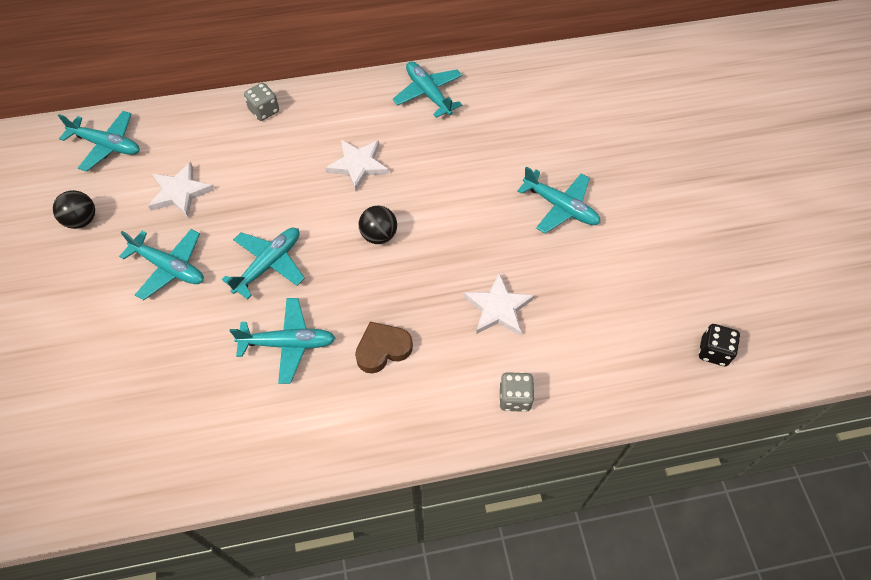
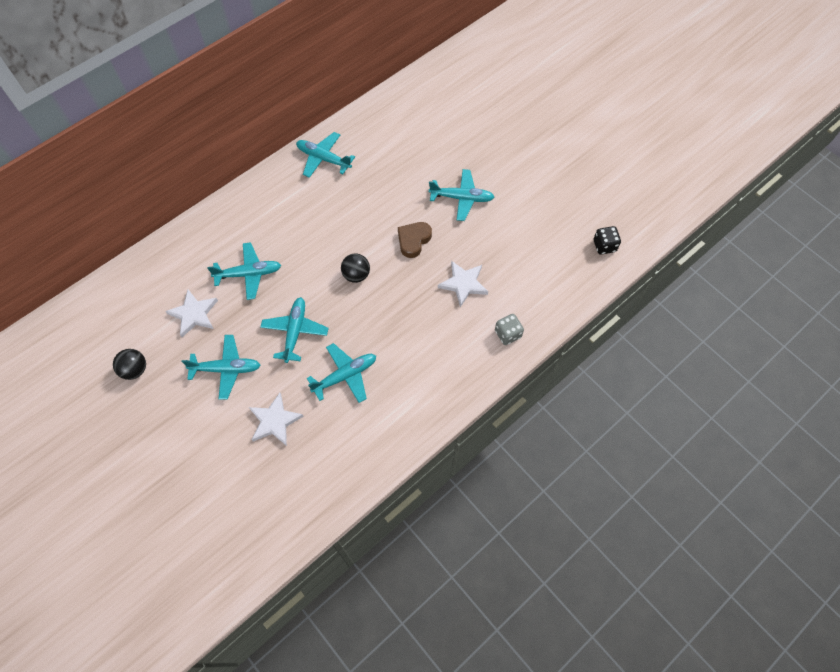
camera: 30 degrees left, 5 degrees up
(107, 145) = (110, 307): turquoise plane -> turquoise plane (249, 274)
(264, 111) = (212, 225): grey dice -> none
(358, 165) = (309, 233): white star -> white star (274, 421)
(382, 349) = (408, 347): brown heart -> brown heart (413, 240)

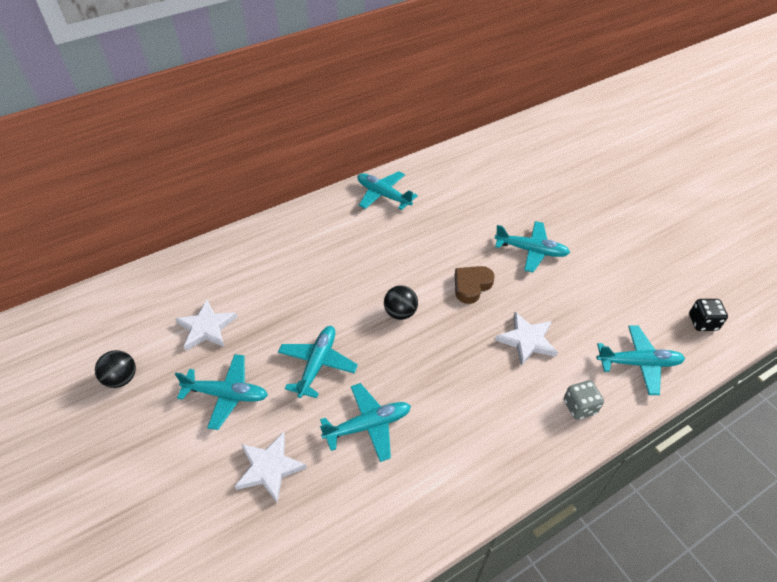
camera: 10 degrees right, 15 degrees down
(249, 274) = (279, 294): turquoise plane -> turquoise plane (639, 363)

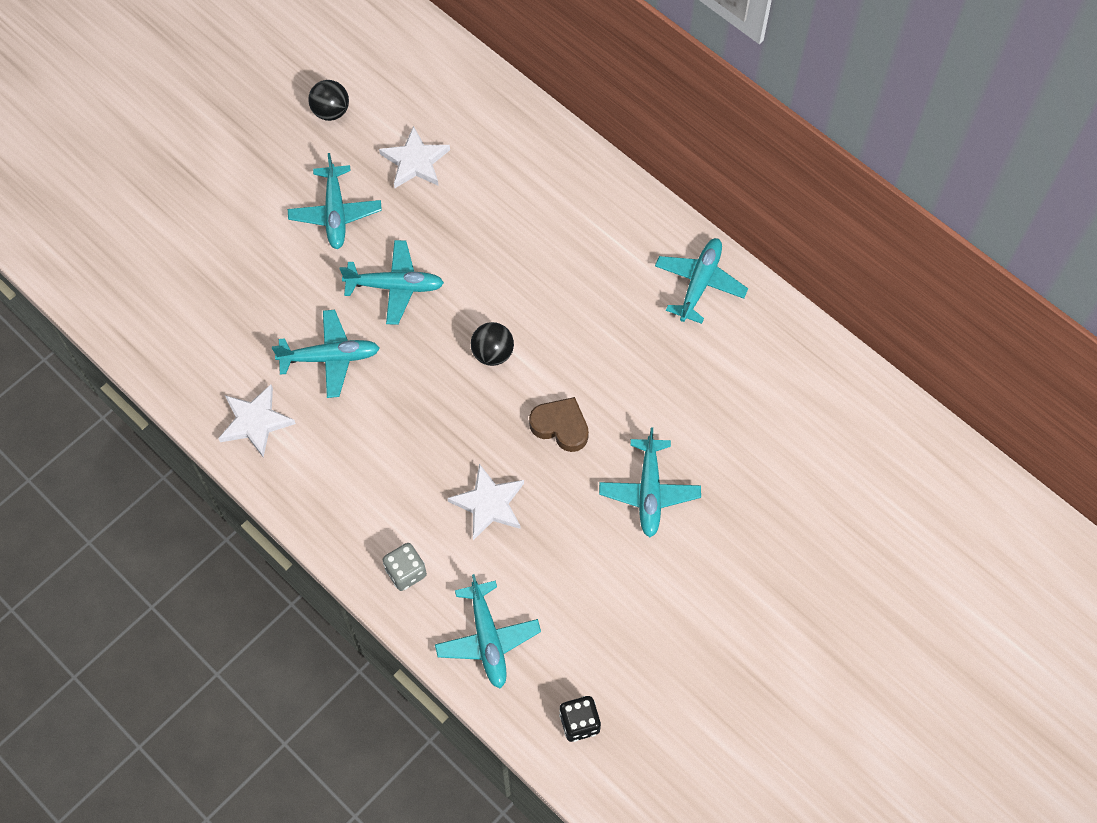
camera: 75 degrees right, 15 degrees up
(269, 468) = (263, 281): white star -> white star (255, 422)
(368, 425) = (330, 358): turquoise plane -> turquoise plane turned 60 degrees counterclockwise

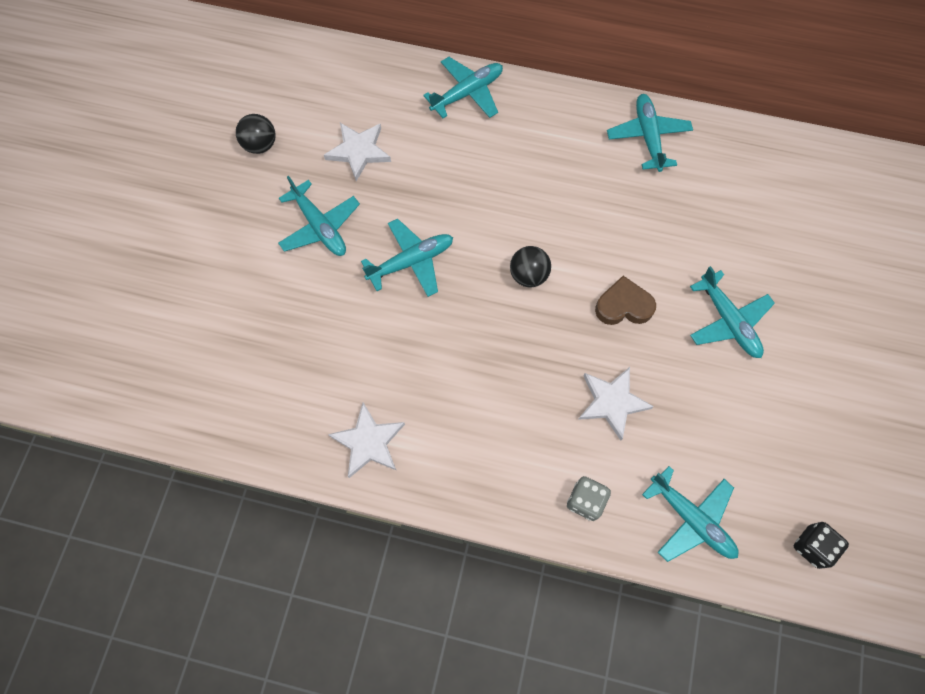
camera: 30 degrees left, 5 degrees up
(330, 358) = (397, 350): turquoise plane -> turquoise plane (467, 93)

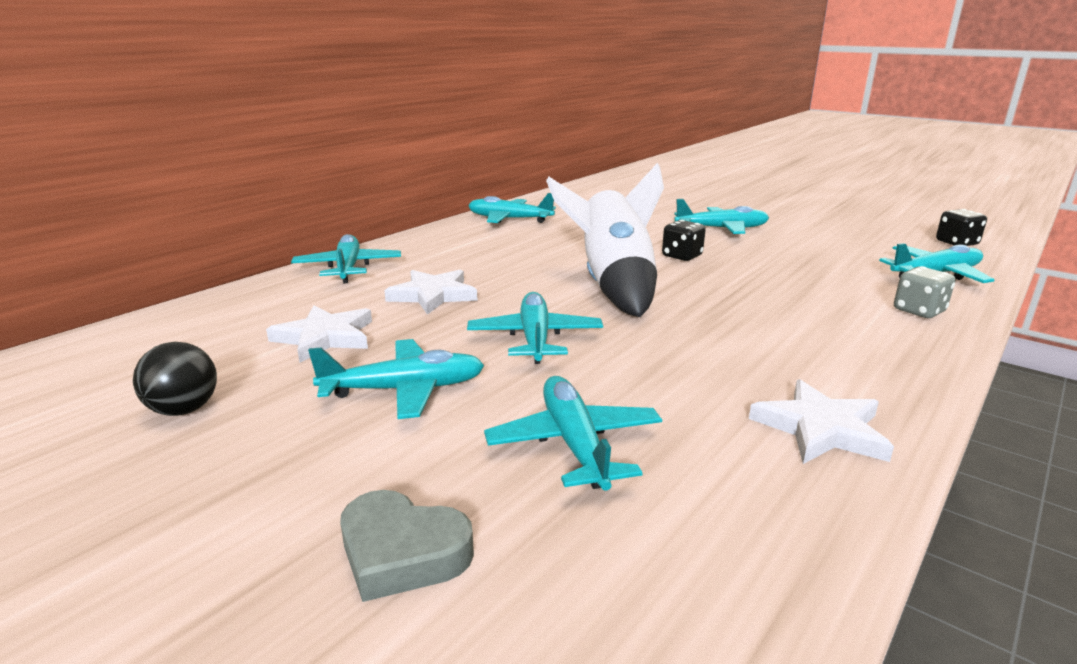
camera: 65 degrees left, 45 degrees down
(204, 295) = (402, 553): none -> grey heart
(304, 327) = (574, 443): none -> turquoise plane
(528, 275) = (613, 284): black ball -> white rocket
(612, 402) = (793, 279): white star -> white star (433, 295)
(623, 306) = (682, 256): brown heart -> black dice

